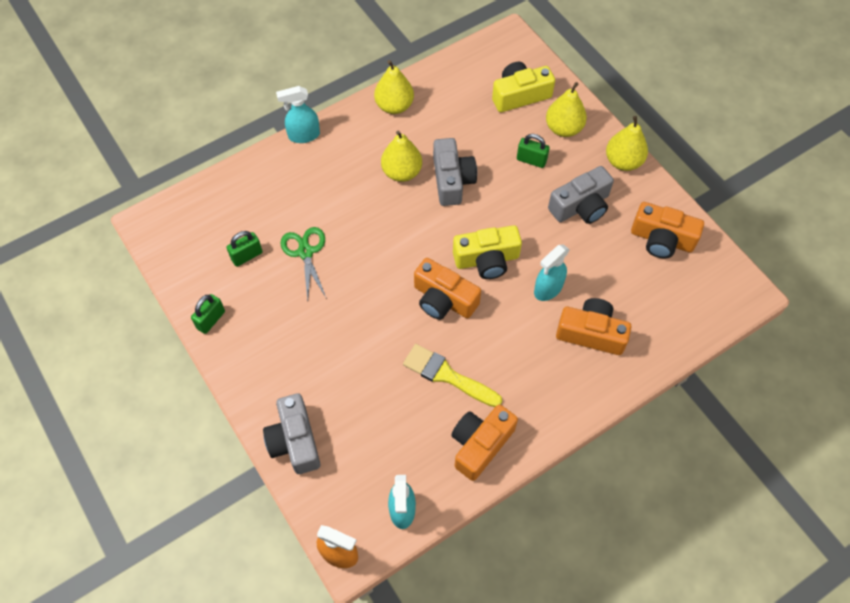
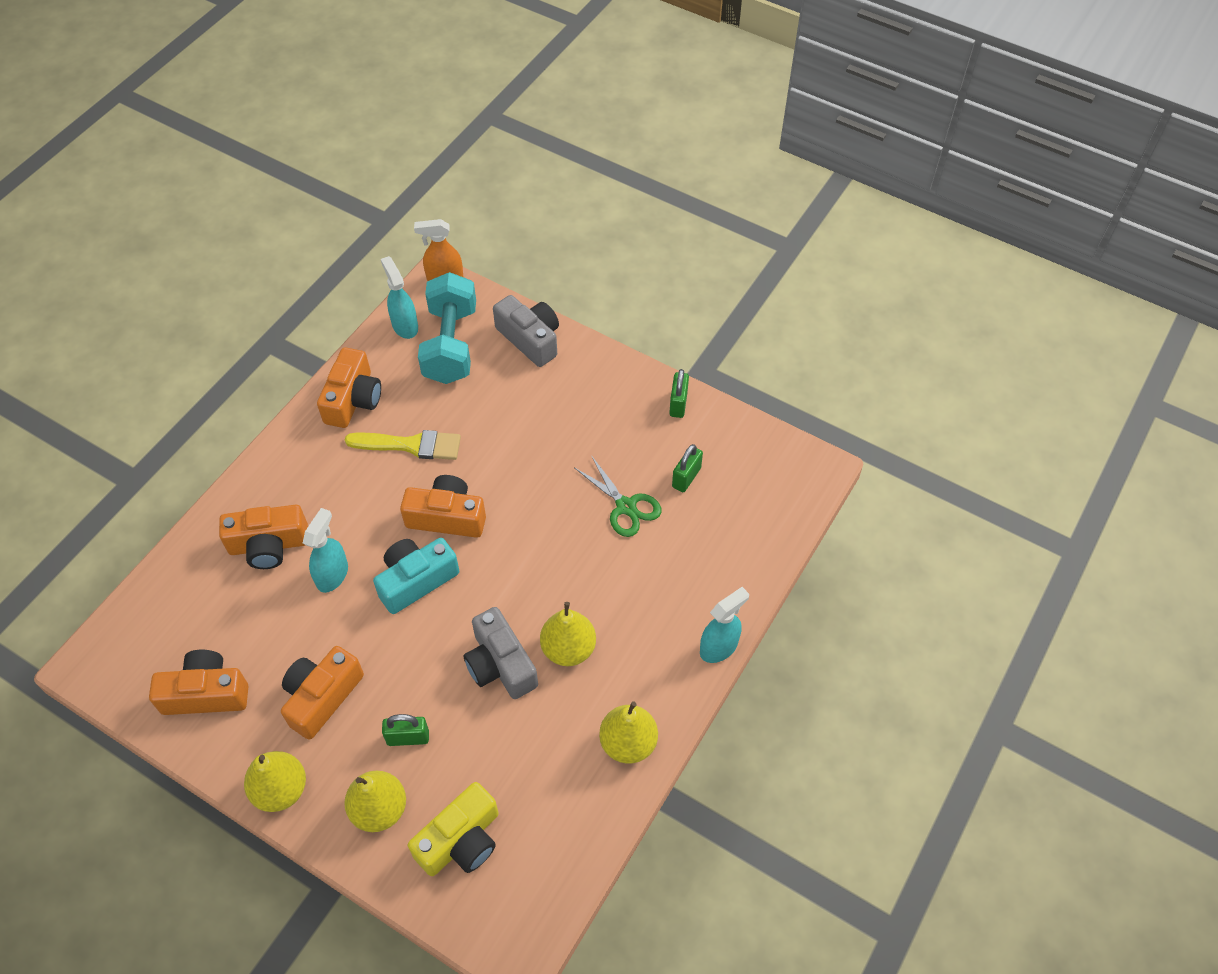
camera: 155 degrees right, 5 degrees down
(369, 467) = (450, 345): none -> turquoise dumbbell
(487, 259) = (416, 580): yellow camera -> turquoise camera
(581, 206) = (322, 697): grey camera -> orange camera

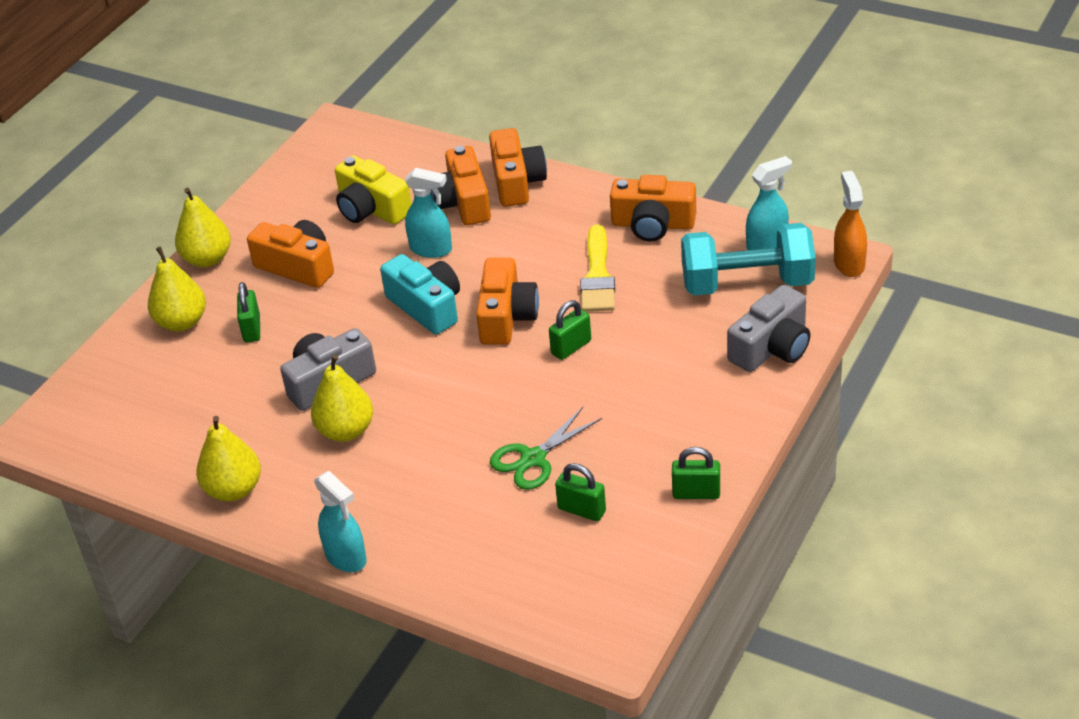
camera: 90 degrees right, 15 degrees down
(206, 693) = (304, 197): orange camera -> orange camera (516, 182)
(461, 840) = (145, 380): yellow camera -> yellow camera (371, 208)
(498, 471) = (571, 347): none -> green padlock

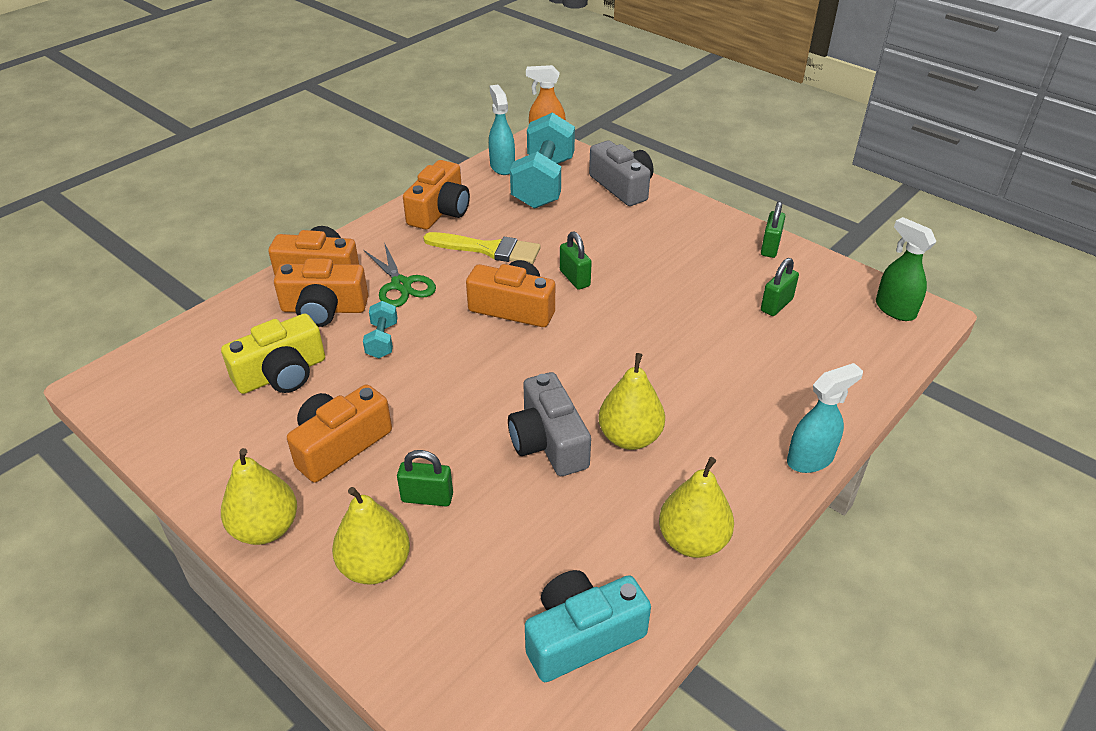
camera: 80 degrees left, 0 degrees up
(426, 307) = (469, 356): turquoise camera -> turquoise camera (582, 636)
(431, 249) = (382, 340): turquoise spray bottle -> turquoise dumbbell
(533, 459) = (708, 321): green scissors -> green scissors (401, 285)
(611, 614) = (894, 309): none -> green spray bottle

